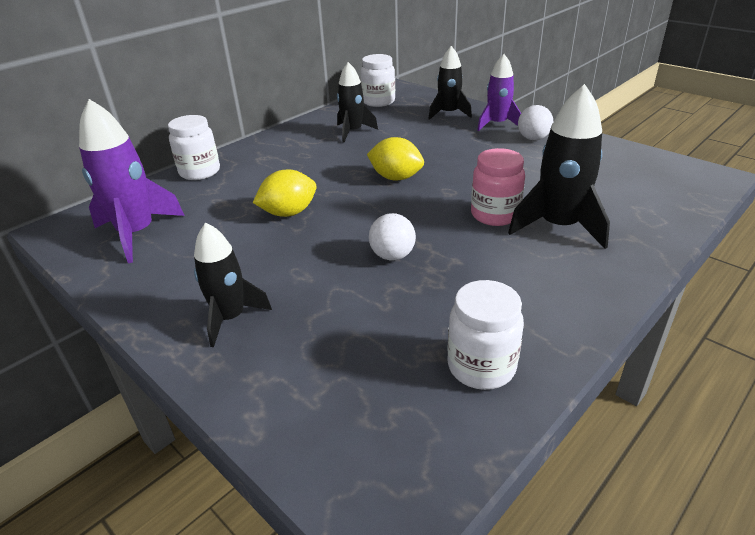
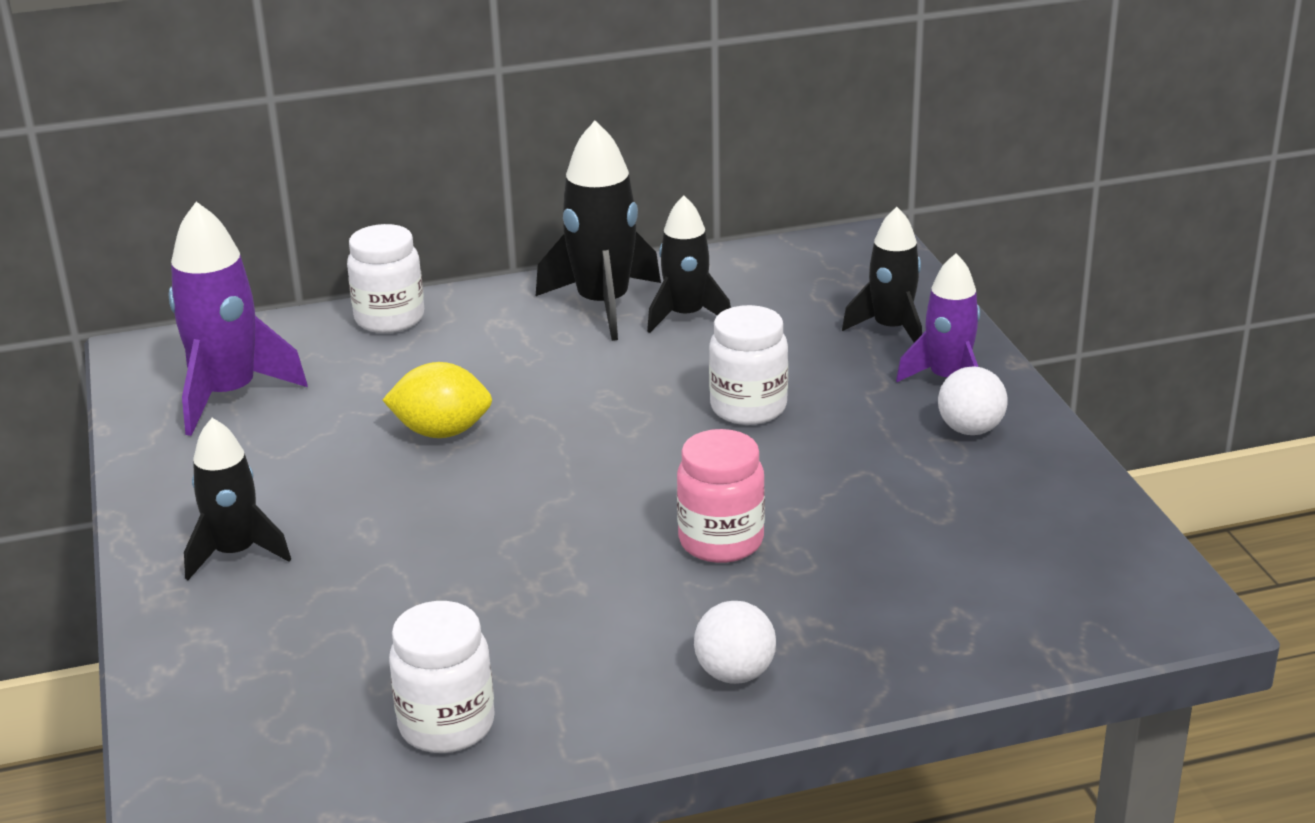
camera: 30 degrees right, 5 degrees down
(378, 102) = (801, 264): white jar -> white jar (748, 408)
(392, 256) = (506, 548): white ball -> white ball (735, 674)
(396, 178) = (653, 426): yellow lemon -> none
(558, 226) = (789, 594): black rocket -> black rocket (603, 305)

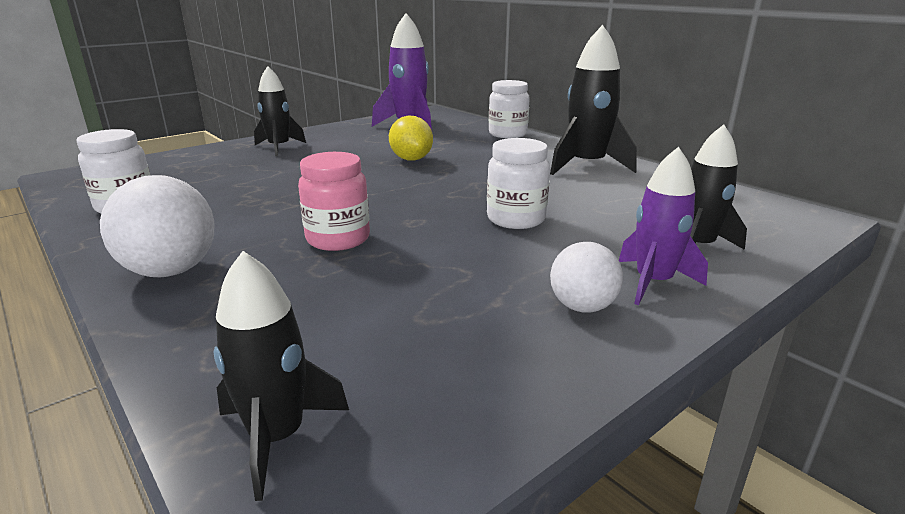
camera: 65 degrees right, 5 degrees down
(686, 316) = (606, 185): black rocket -> black rocket (277, 437)
(735, 674) = (170, 271): white ball -> white ball, size x1.59

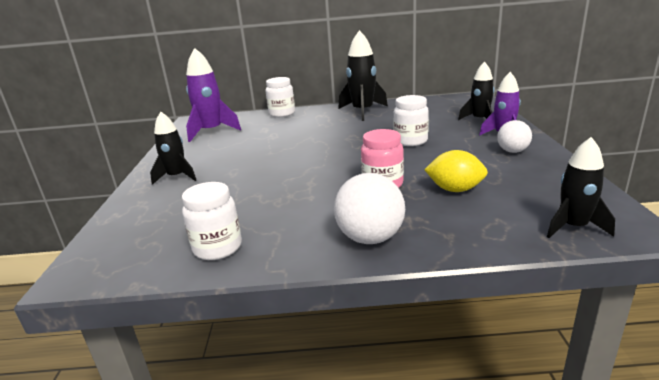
camera: 50 degrees left, 0 degrees up
(411, 159) = (281, 144): yellow lemon -> yellow lemon (455, 189)

